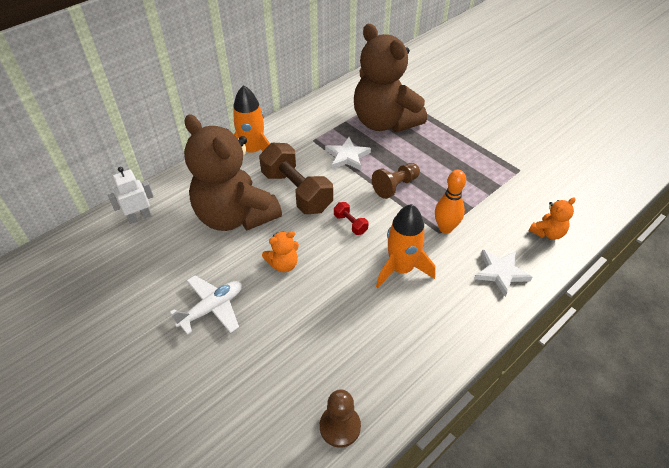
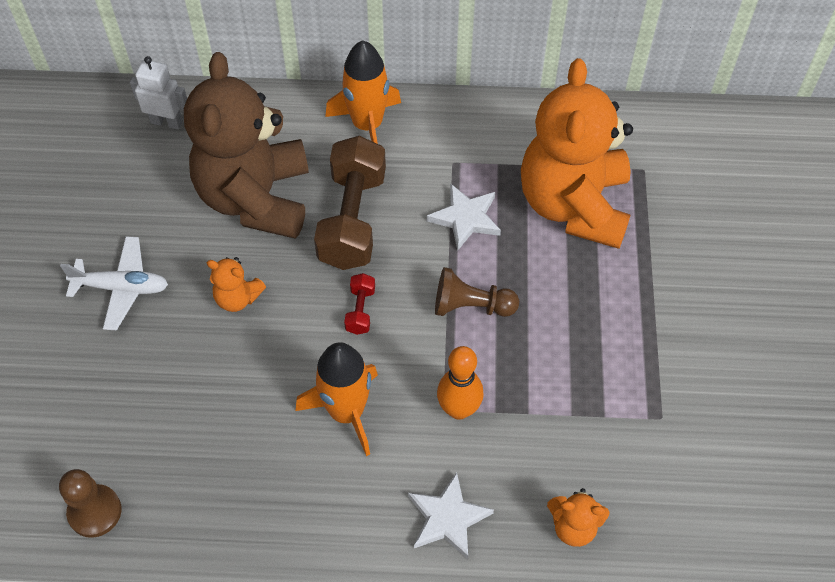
camera: 45 degrees right, 10 degrees up
(384, 122) = (573, 205): brown teddy bear -> orange teddy bear

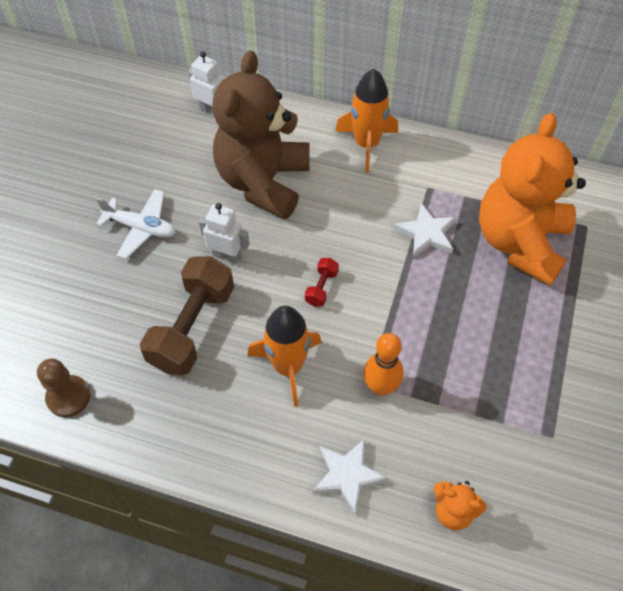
camera: 15 degrees right, 0 degrees up
(237, 298) = (227, 256): orange teddy bear -> white robot
(352, 219) = (335, 214): brown dumbbell -> brown dumbbell (192, 327)
(471, 306) = (413, 305): brown pawn -> none

